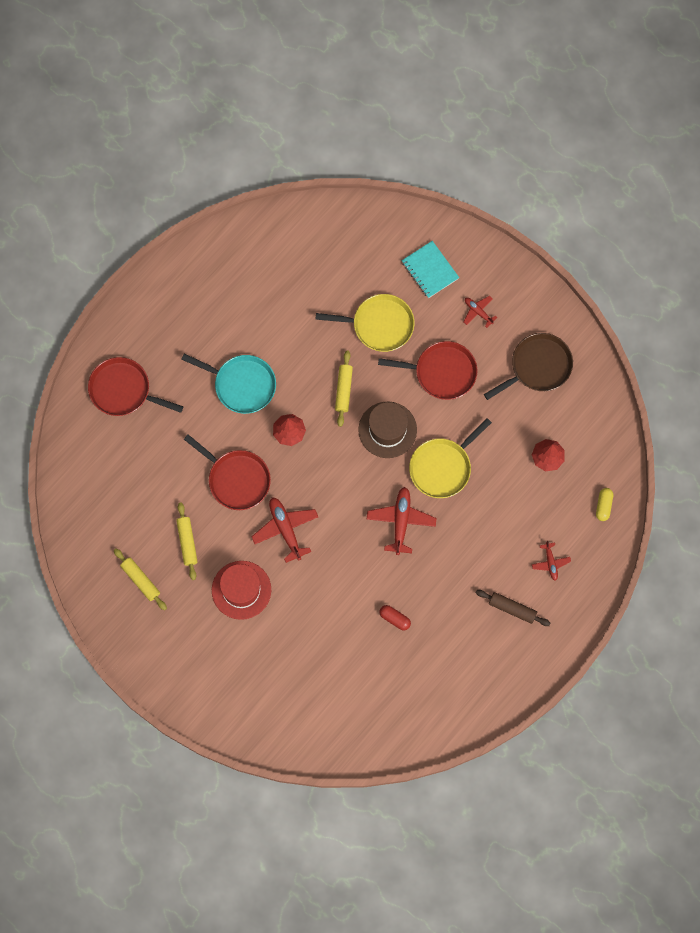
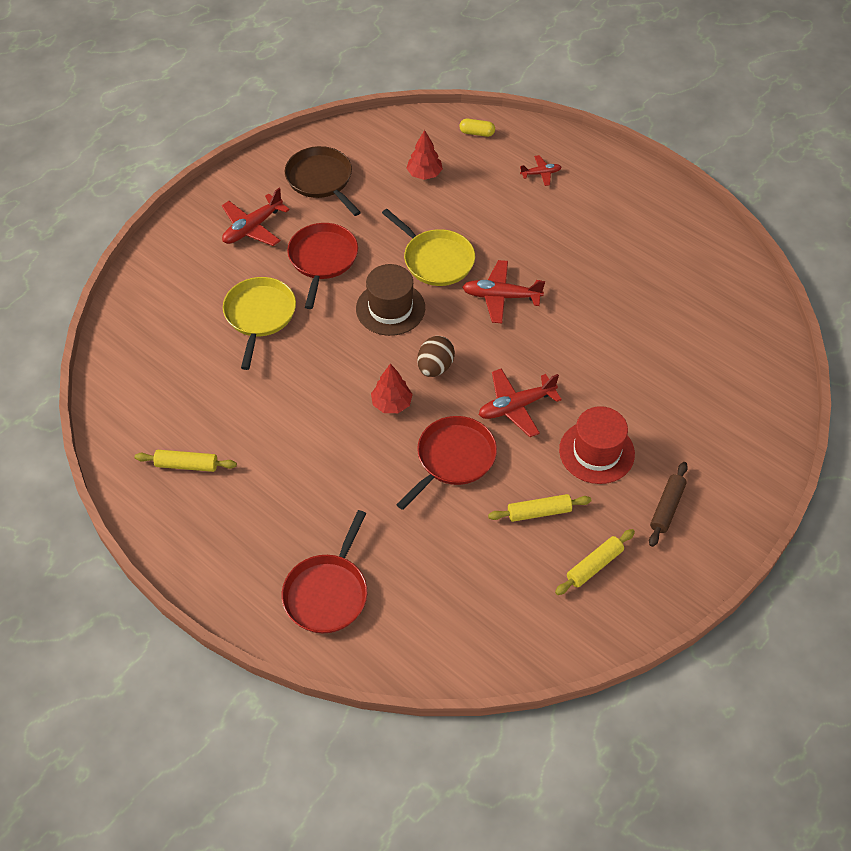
camera: 90 degrees left, 20 degrees down
(242, 385) = (327, 454): turquoise pan -> none
(325, 466) = (435, 367): none -> brown egg
(343, 390) = (339, 349): yellow rolling pin -> yellow rolling pin (187, 465)
(395, 618) = (616, 303): red capsule -> none
(430, 270) = (196, 269): turquoise notebook -> none
(478, 312) = (252, 227): red plane -> red plane, size x1.76
(512, 609) = (594, 204): brown rolling pin -> brown rolling pin (667, 508)

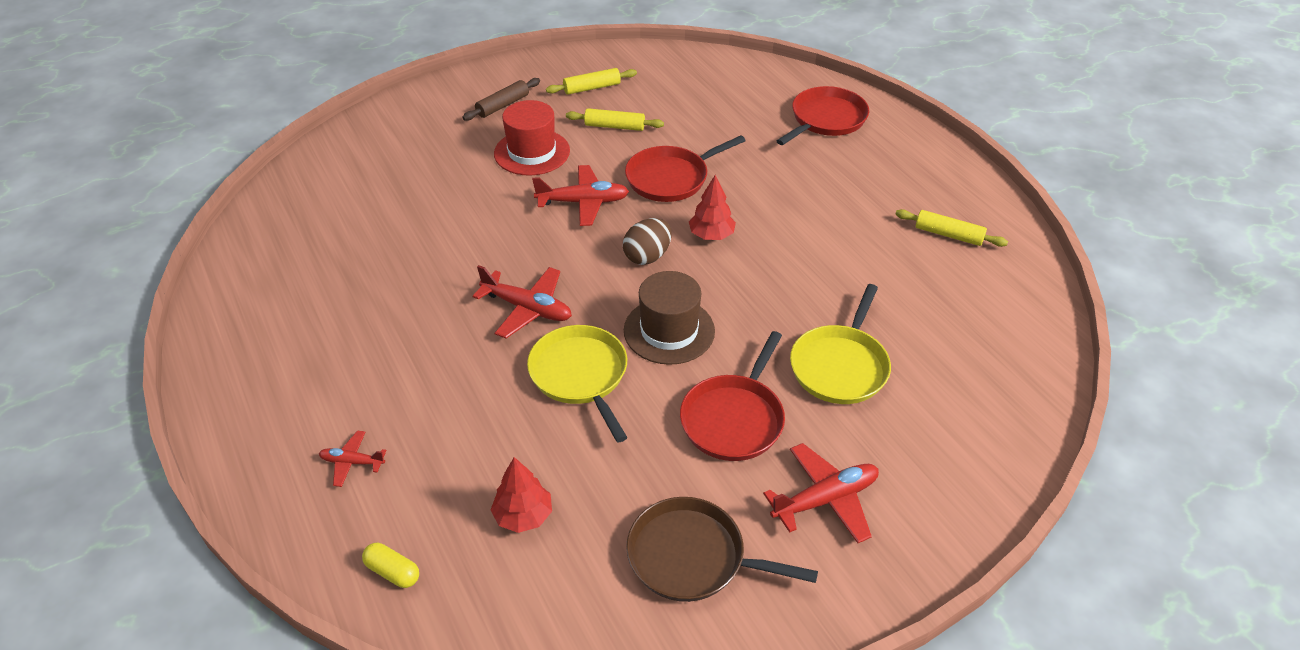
camera: 160 degrees left, 10 degrees down
(321, 180) = (692, 557): brown pan -> brown pan turned 120 degrees clockwise

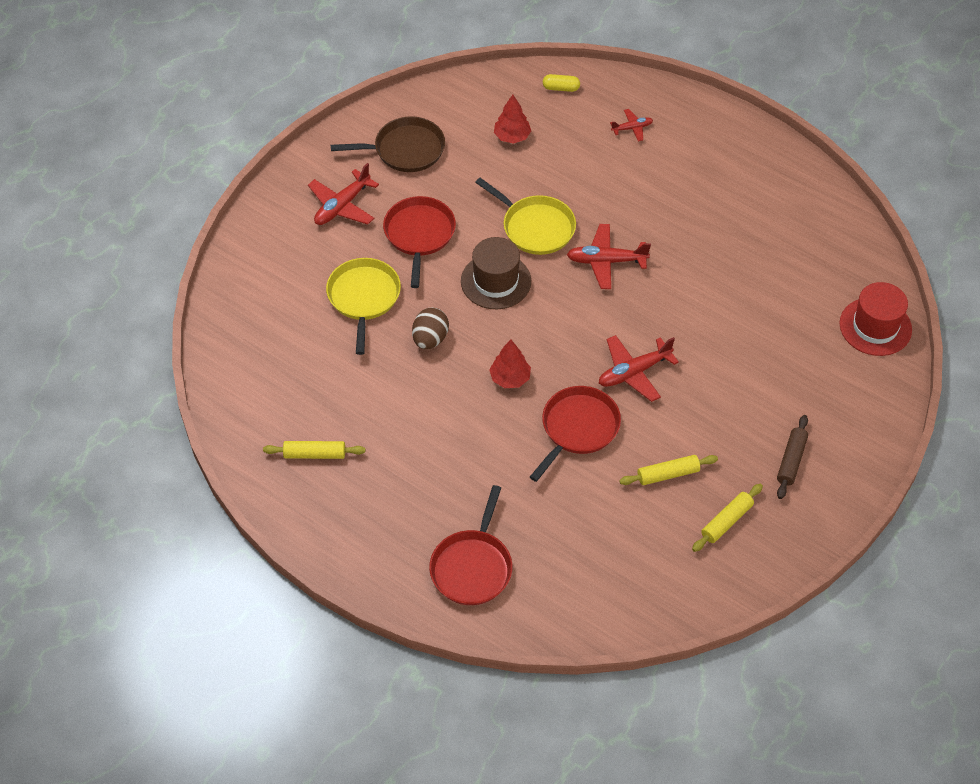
camera: 155 degrees right, 10 degrees up
(532, 152) = (718, 411): red hat -> red hat (875, 326)
(647, 256) = (548, 338): brown egg -> brown egg (430, 339)

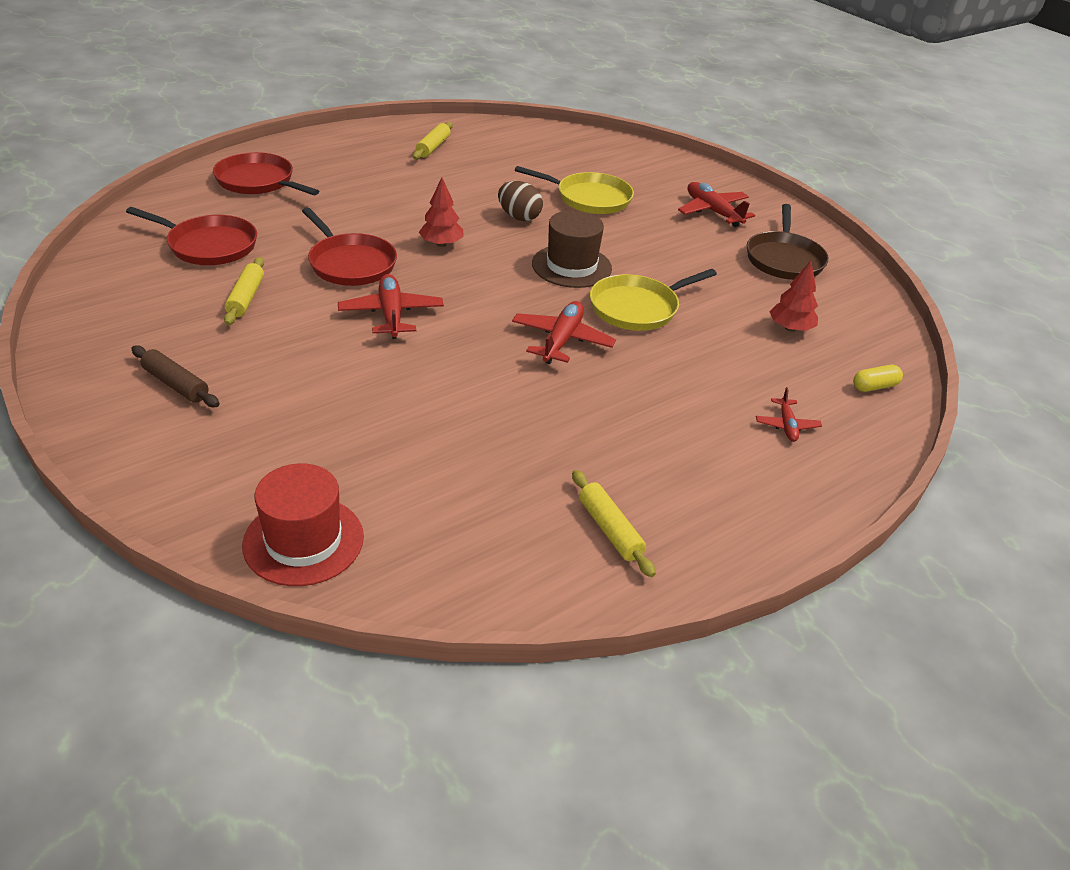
camera: 105 degrees right, 15 degrees down
(419, 234) = (657, 240): red pan -> red pan (209, 245)
(561, 88) = (874, 386): yellow capsule -> yellow capsule turned 45 degrees clockwise
(726, 521) = (153, 316): yellow rolling pin -> yellow rolling pin (609, 529)

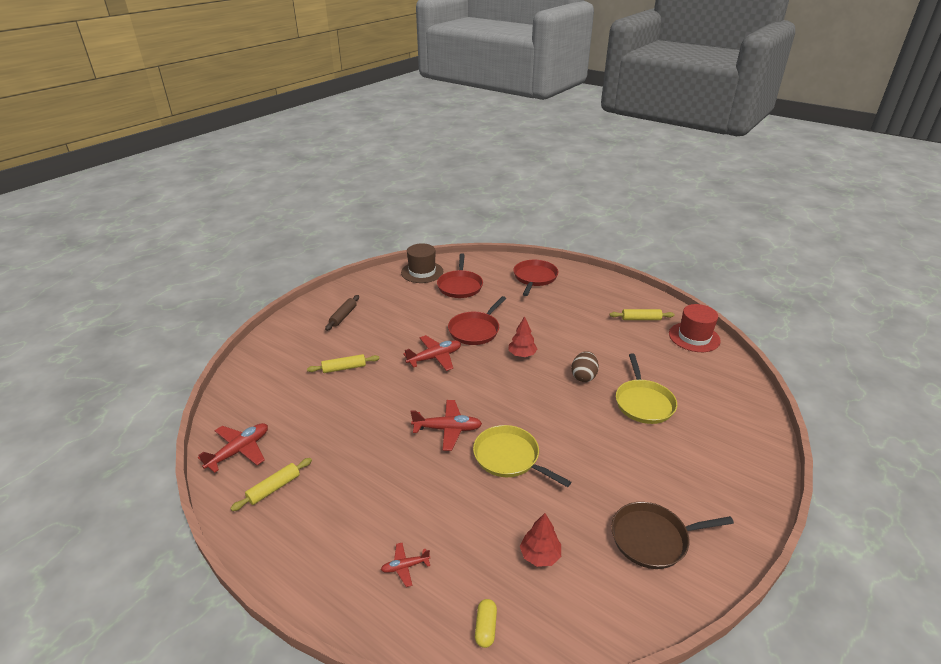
camera: 75 degrees right, 5 degrees down
(246, 298) = (421, 311): yellow rolling pin -> yellow rolling pin (344, 368)
(303, 541) = (247, 384): red hat -> red hat (694, 337)
(571, 266) = (539, 414): brown hat -> brown hat (422, 272)
(713, 212) = (693, 477): red plane -> red plane (239, 451)
(874, 386) = (485, 627): yellow capsule -> yellow capsule turned 45 degrees clockwise

